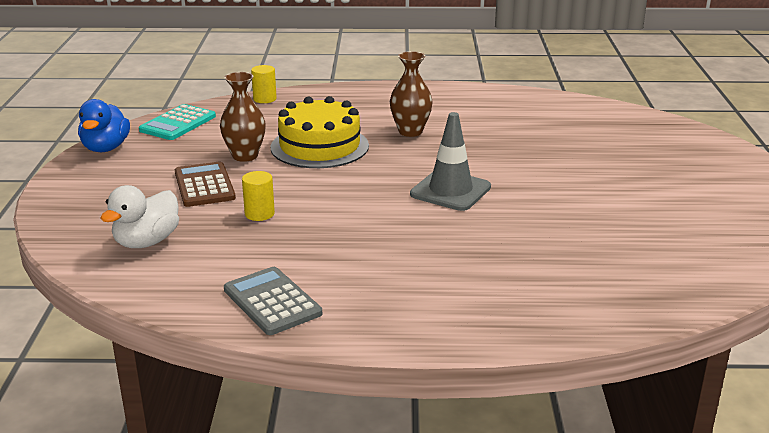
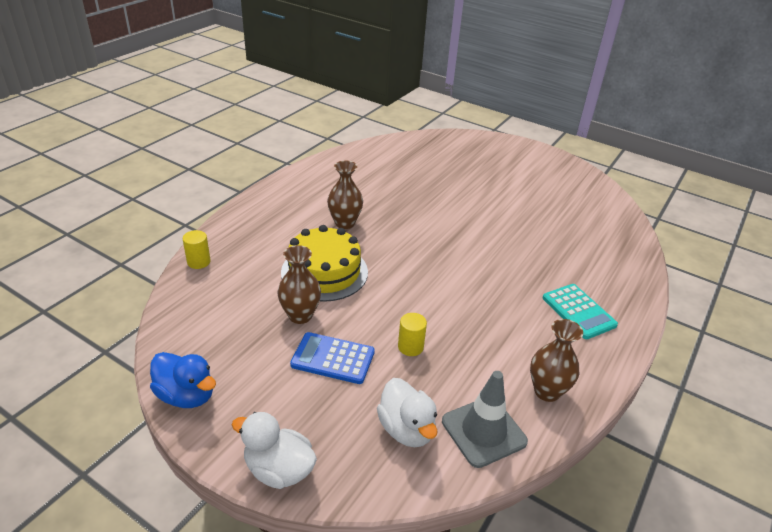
camera: 60 degrees left, 10 degrees up
(58, 204) = (279, 470): none -> white duck
(178, 123) = (187, 329): turquoise calculator -> turquoise calculator (578, 311)
(204, 185) = (333, 358): brown calculator -> blue calculator
(272, 302) = (547, 391): grey calculator -> brown vase
(450, 191) = (450, 248): grey traffic cone -> grey traffic cone (483, 431)

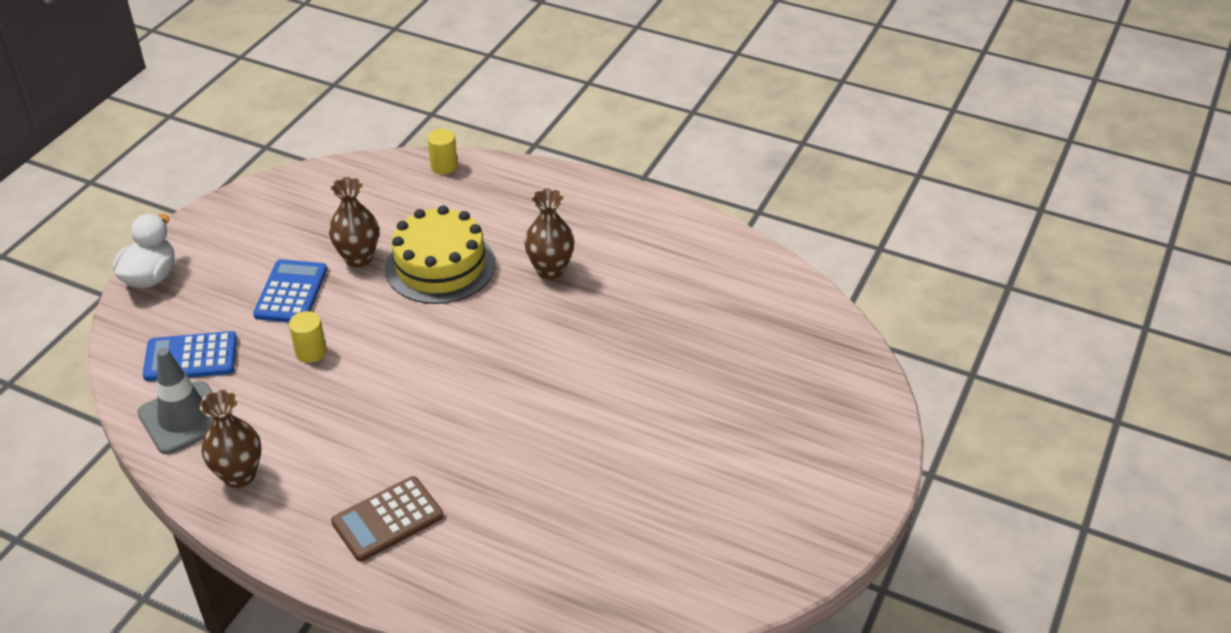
camera: 85 degrees right, 5 degrees up
(186, 395) = (241, 204): blue duck -> none
(406, 429) = (191, 357): white duck -> blue calculator
(578, 311) = (387, 519): turquoise calculator -> brown calculator

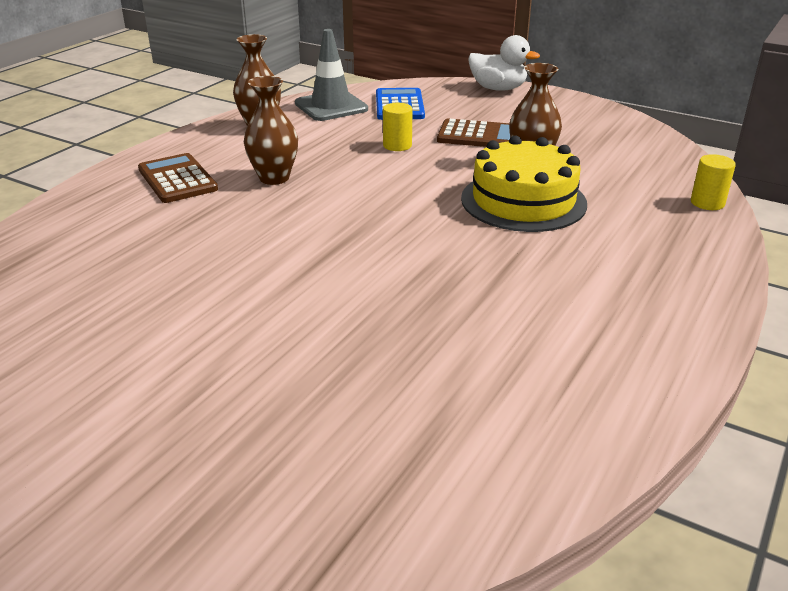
camera: 95 degrees right, 10 degrees down
(291, 292) = (479, 136): blue calculator -> brown calculator
(550, 270) = (522, 266): brown vase -> brown vase (274, 178)

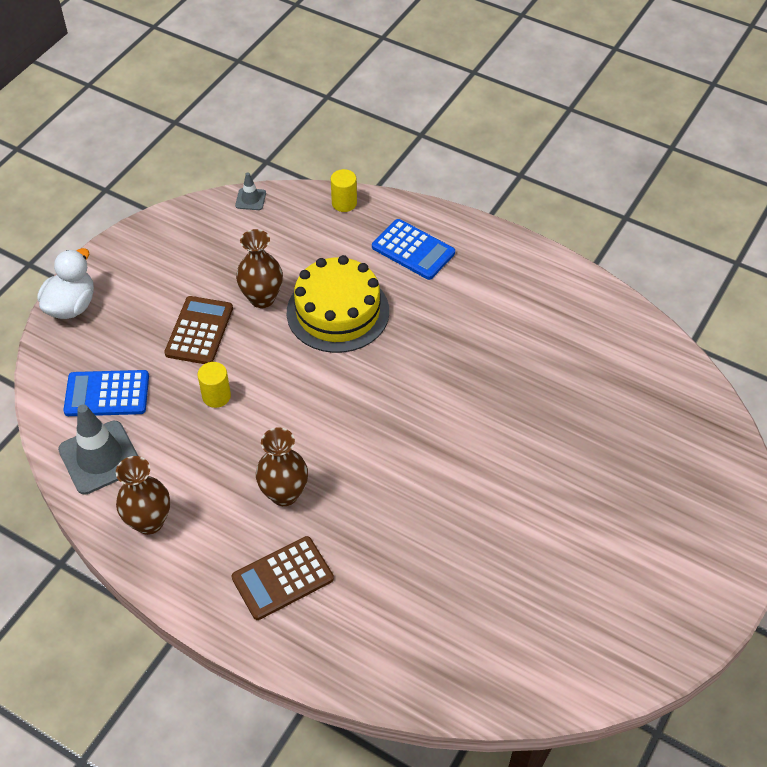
camera: 90 degrees left, 20 degrees up
(648, 248) = (413, 250): none -> blue calculator
(678, 152) = (250, 199): none -> grey traffic cone

